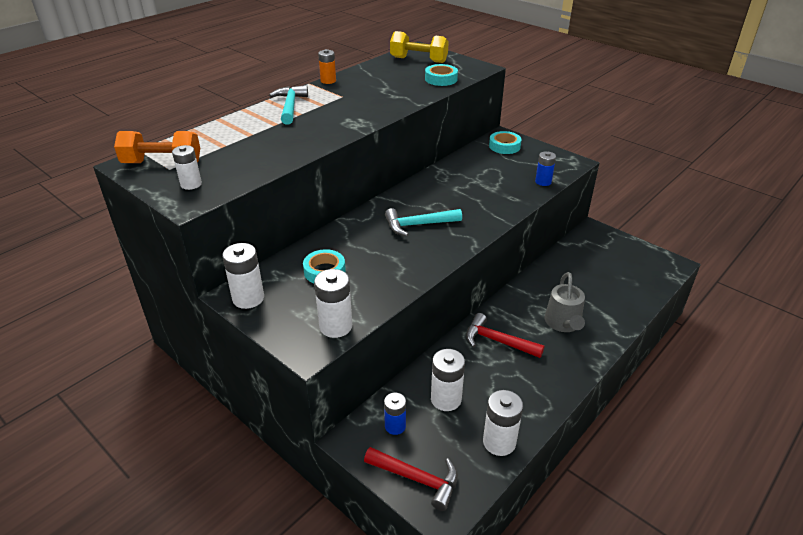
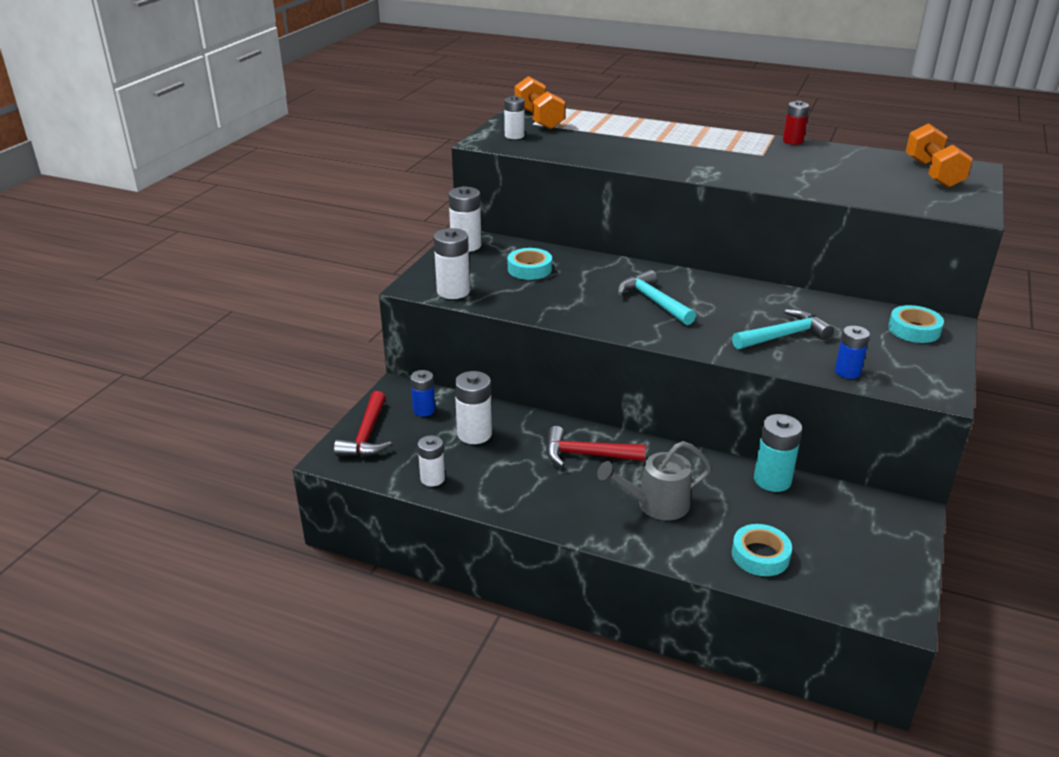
camera: 70 degrees right, 5 degrees down
(290, 106) = (705, 138): turquoise hammer -> turquoise hammer (784, 335)
(328, 81) = (792, 141): orange battery -> red battery
(418, 60) = (933, 173): yellow dumbbell -> orange dumbbell
(441, 79) = (890, 194): turquoise tape -> turquoise tape (760, 555)
(497, 341) = (586, 455): red hammer -> red hammer turned 90 degrees counterclockwise
(499, 442) = (432, 478): white battery -> white battery, size x0.66
(551, 266) = (772, 480): none -> turquoise battery

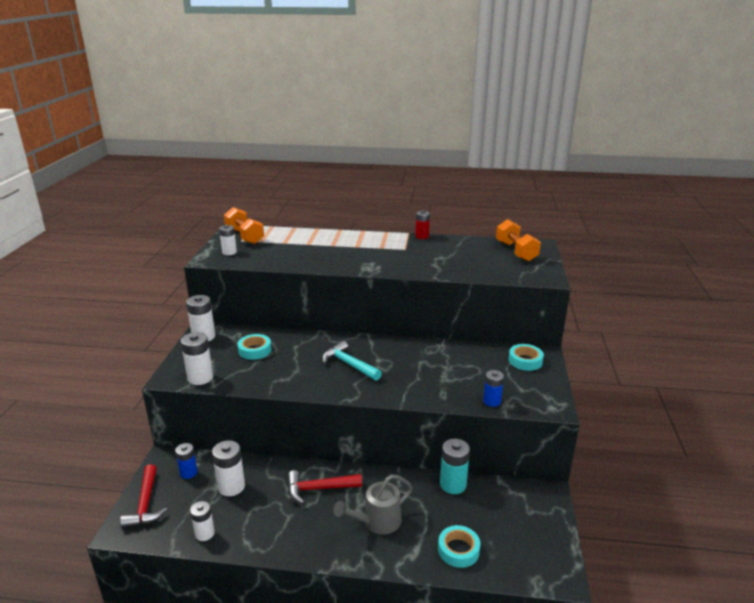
camera: 15 degrees left, 5 degrees down
(784, 335) = (444, 379): turquoise hammer -> none

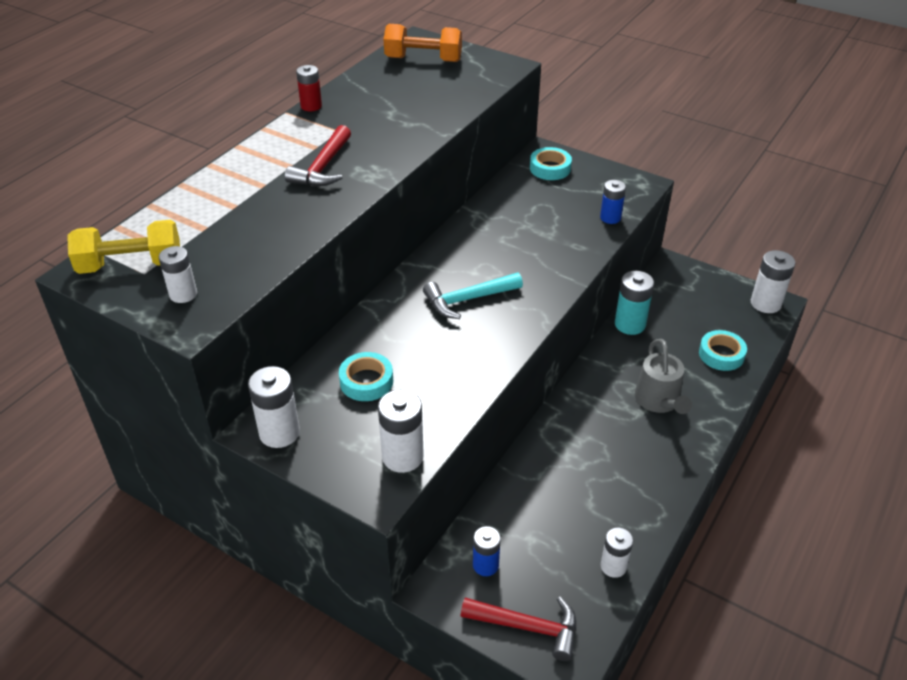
camera: 65 degrees left, 15 degrees up
(231, 486) = (539, 521): white battery -> white battery (765, 303)
(245, 236) = (131, 265): orange dumbbell -> yellow dumbbell
(318, 489) = (584, 436): red hammer -> red hammer (323, 167)

